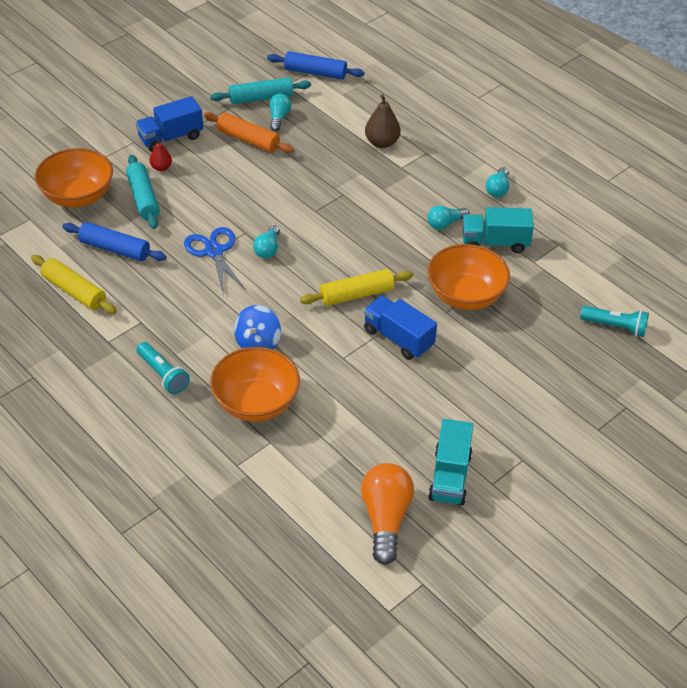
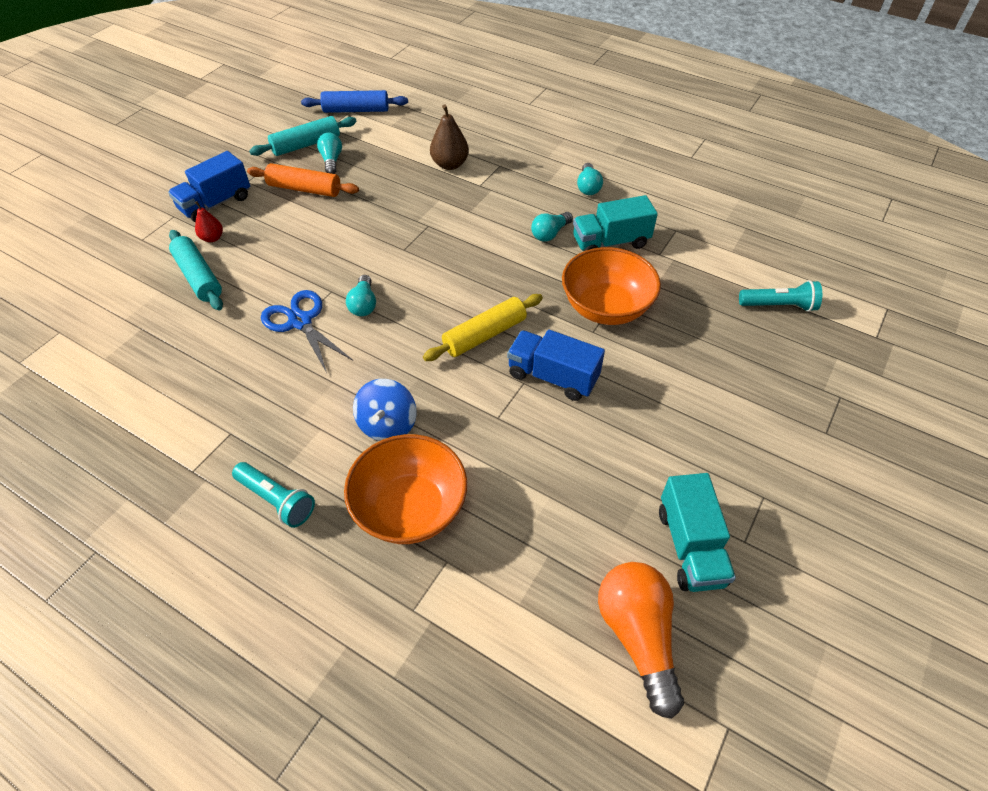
camera: 15 degrees left, 5 degrees up
(74, 291) = (133, 413): yellow rolling pin -> none
(78, 196) = (117, 291): orange bowl -> none
(115, 249) = (176, 346): blue rolling pin -> none

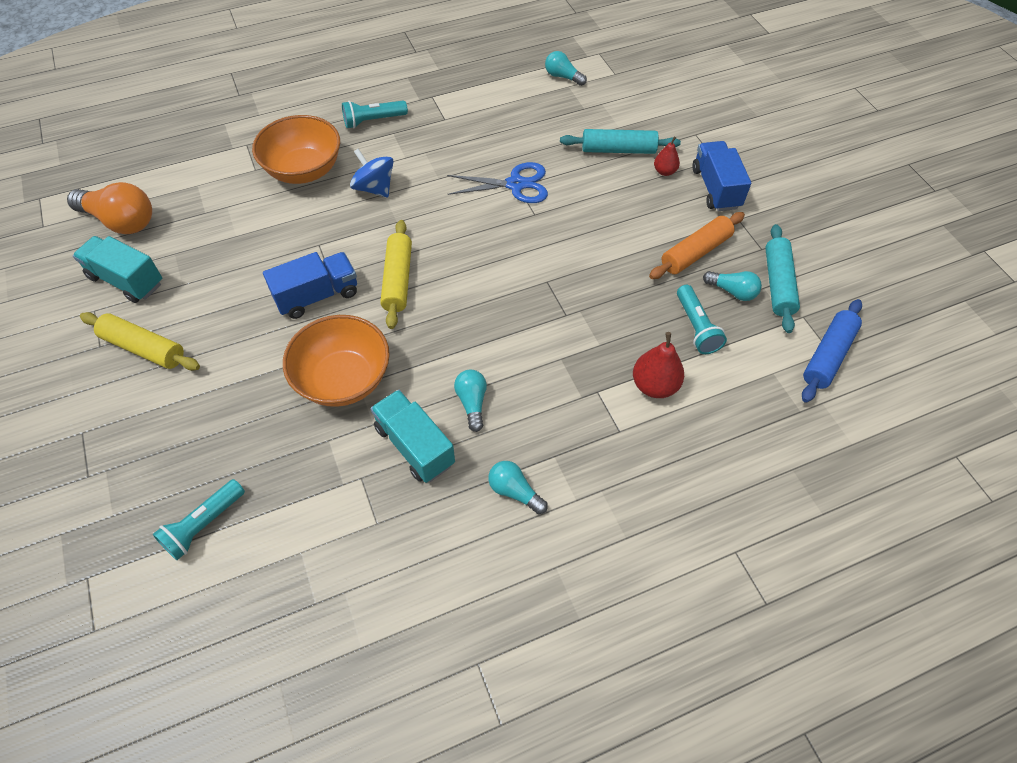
camera: 125 degrees right, 5 degrees up
(363, 304) = (501, 226): turquoise light bulb -> turquoise light bulb (562, 77)
(381, 165) = (696, 327): none -> turquoise flashlight
(450, 164) = (654, 385): brown pear -> red pear
(610, 242) = (414, 446): turquoise truck -> turquoise truck turned 60 degrees counterclockwise
(726, 459) = (144, 348): none -> yellow rolling pin

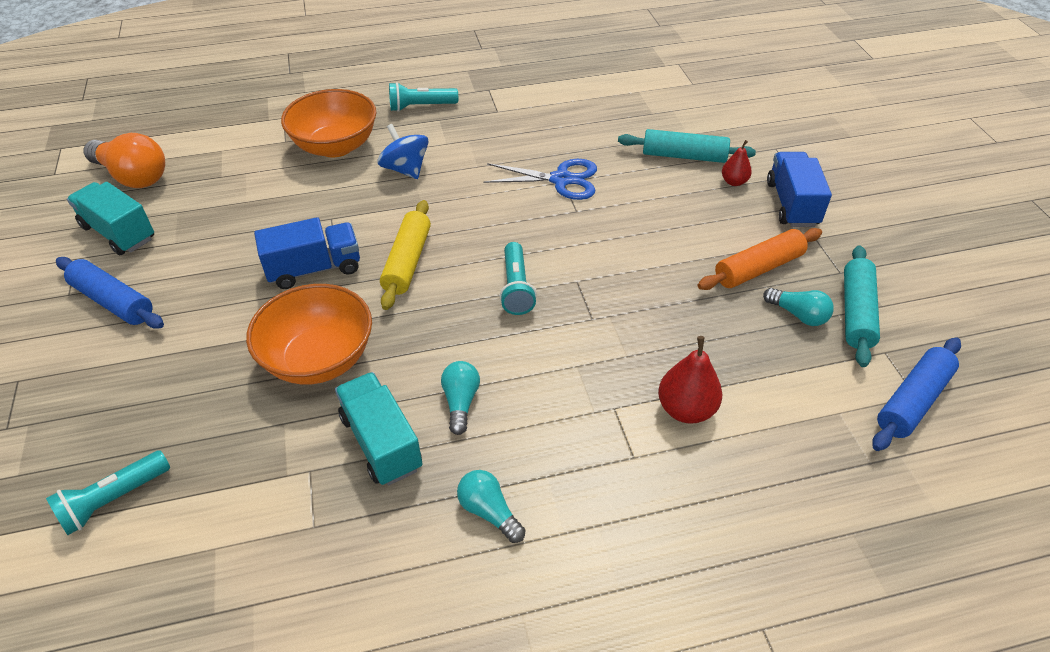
camera: 10 degrees right, 10 degrees down
(144, 348) = (113, 301): yellow rolling pin -> blue rolling pin
(562, 77) = (634, 82): turquoise light bulb -> none
(696, 327) = (748, 349): turquoise flashlight -> turquoise flashlight (516, 288)

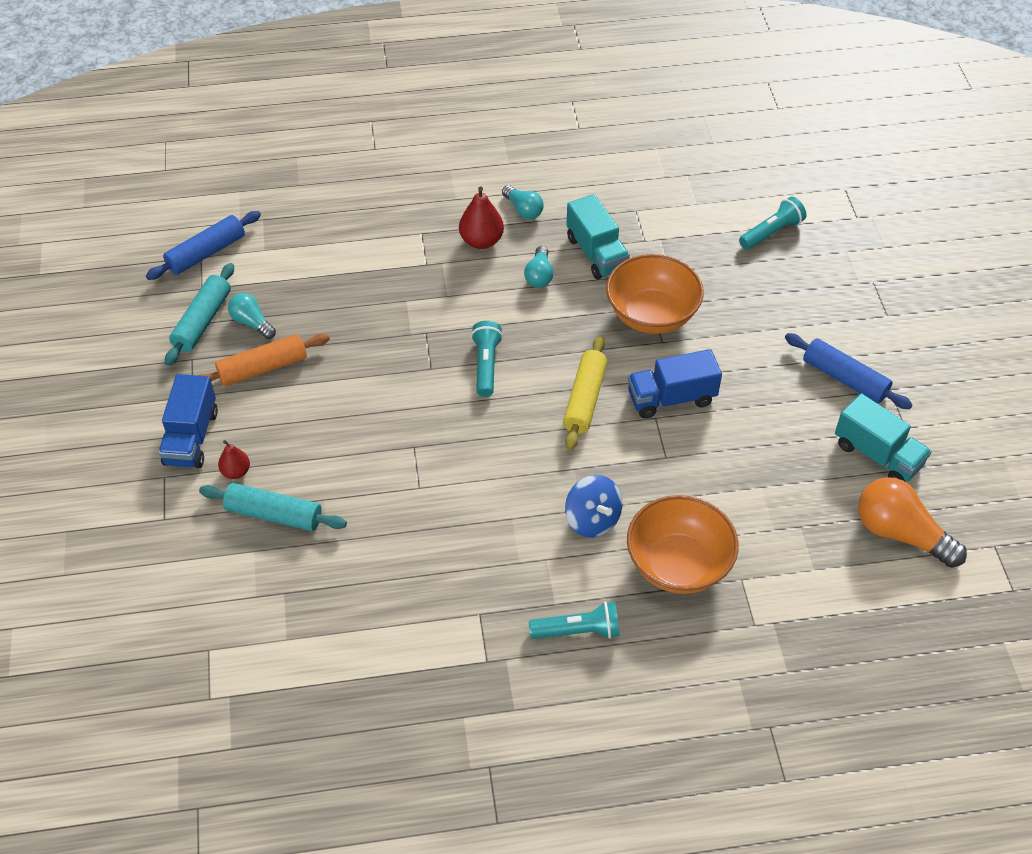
camera: 175 degrees left, 5 degrees up
(561, 180) = (421, 490): blue scissors -> none
(686, 409) = (374, 259): red pear -> red pear (481, 241)

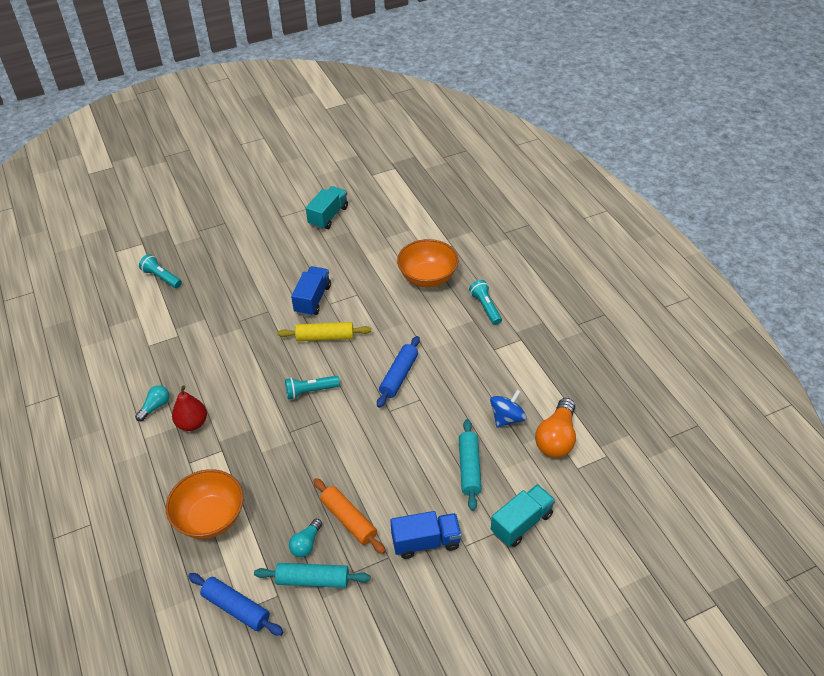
camera: 105 degrees left, 5 degrees down
(236, 472) = (444, 502): red pear -> none
(539, 275) = (221, 383): turquoise light bulb -> none
(592, 519) = (412, 316): blue spinning top -> blue spinning top (507, 418)
(596, 253) = (195, 357): turquoise truck -> turquoise truck (521, 523)
(651, 315) = (246, 320): orange bowl -> orange bowl (210, 517)
(671, 398) = (312, 299): blue truck -> blue truck turned 135 degrees counterclockwise
(844, 379) = (278, 233): blue rolling pin -> blue rolling pin (399, 376)
(900, 533) = (376, 204): orange light bulb -> orange light bulb (556, 438)

